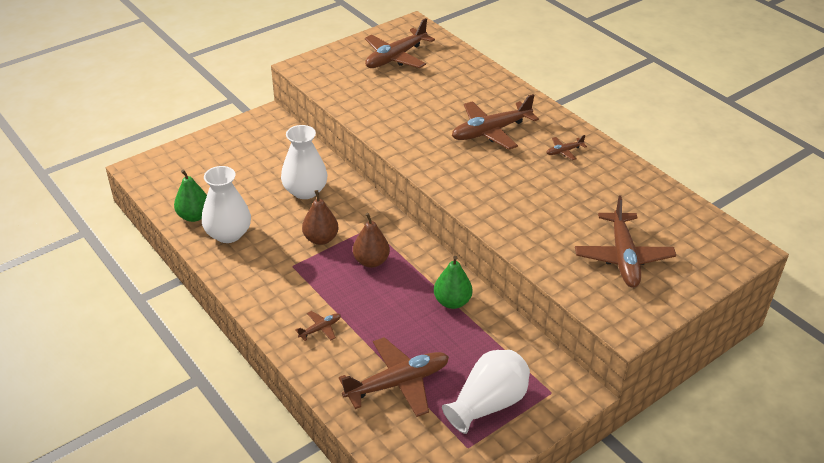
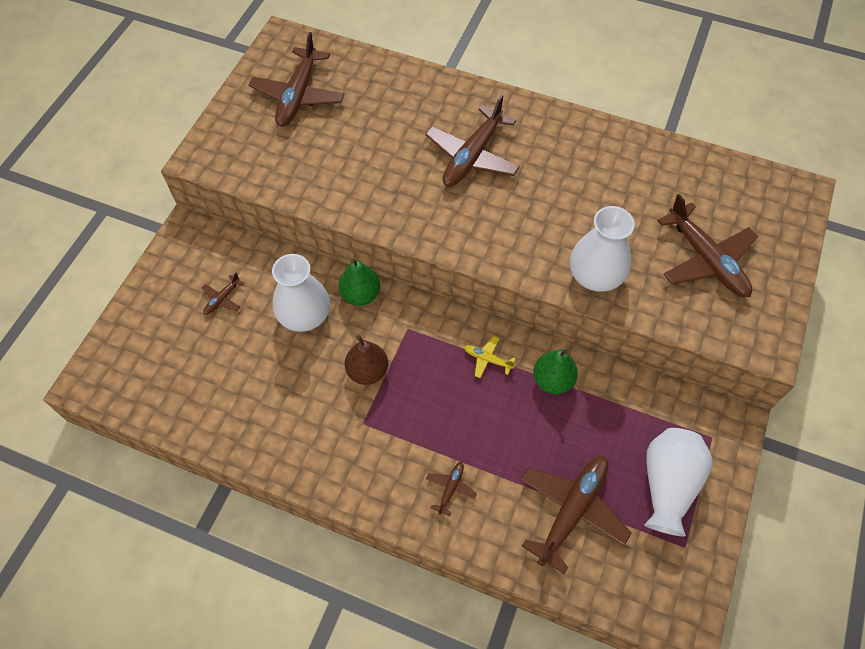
camera: 30 degrees left, 20 degrees up
(194, 216) = (205, 415): green pear -> green pear (360, 294)
(228, 234) = (263, 418): white vase -> white vase (595, 276)
(371, 261) = (440, 373): brown pear -> none
(413, 269) = (487, 359): none -> yellow plane
(564, 151) = (561, 148): brown plane -> brown plane (222, 299)

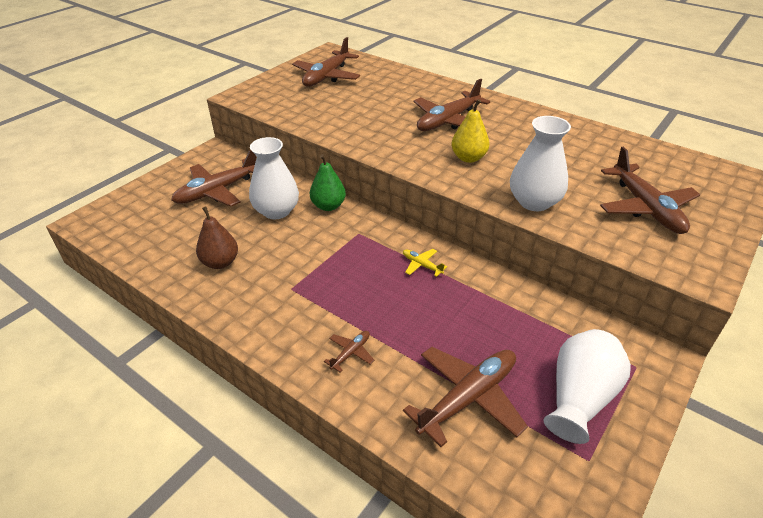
camera: 15 degrees right, 20 degrees down
(222, 299) = (217, 191): brown plane -> brown plane, size x2.21
(367, 371) = (311, 254): brown pear -> brown pear (220, 262)
(511, 218) = (468, 158): none -> yellow pear
(552, 380) = (478, 291): green pear -> none

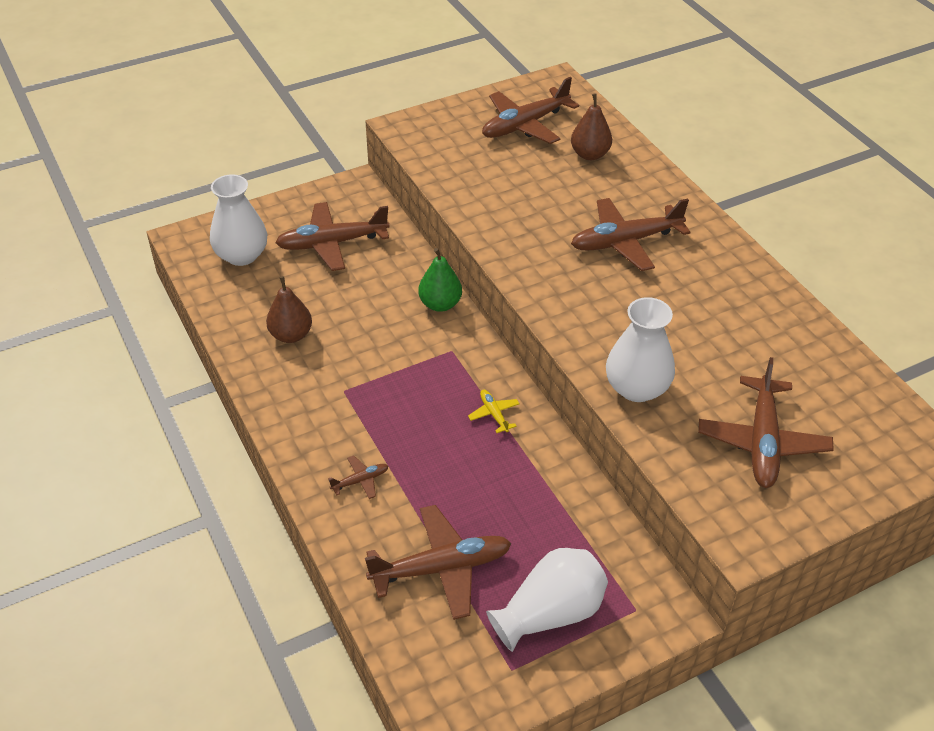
camera: 25 degrees right, 5 degrees up
(276, 211) = (380, 291): white vase -> white vase (241, 255)
(383, 82) = (590, 154): none -> brown pear
(468, 158) = (608, 304): yellow pear -> none

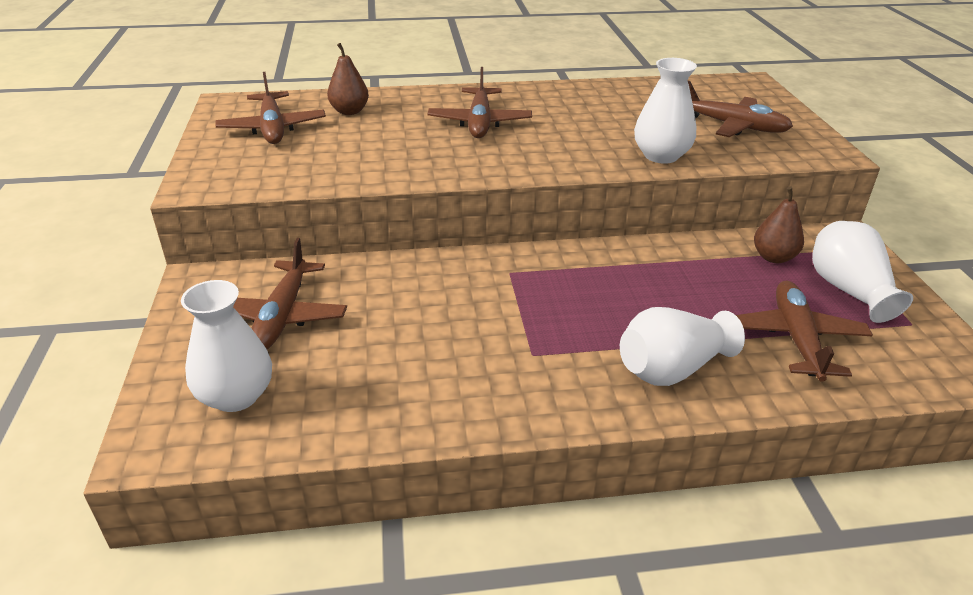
camera: 70 degrees left, 10 degrees down
(291, 335) = (418, 378): brown pear -> brown pear (773, 257)
(360, 481) = (672, 369): brown plane -> white vase
(440, 304) = (438, 265): green pear -> none
(494, 414) = (607, 267): yellow plane -> none

